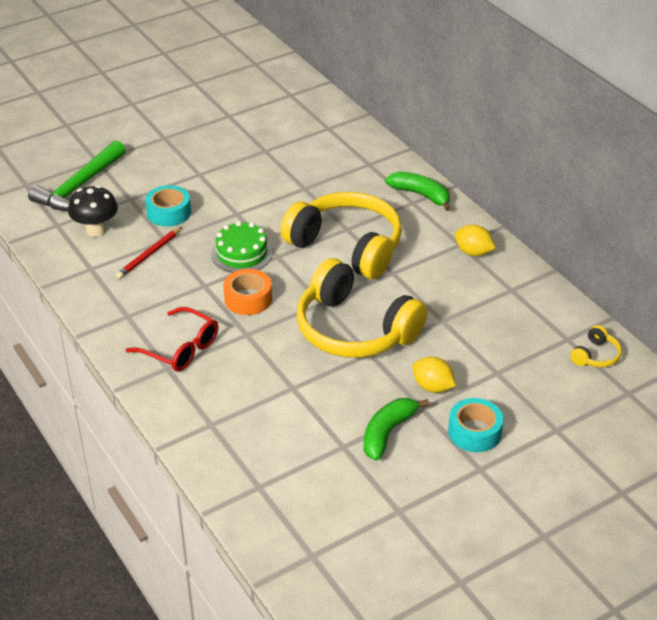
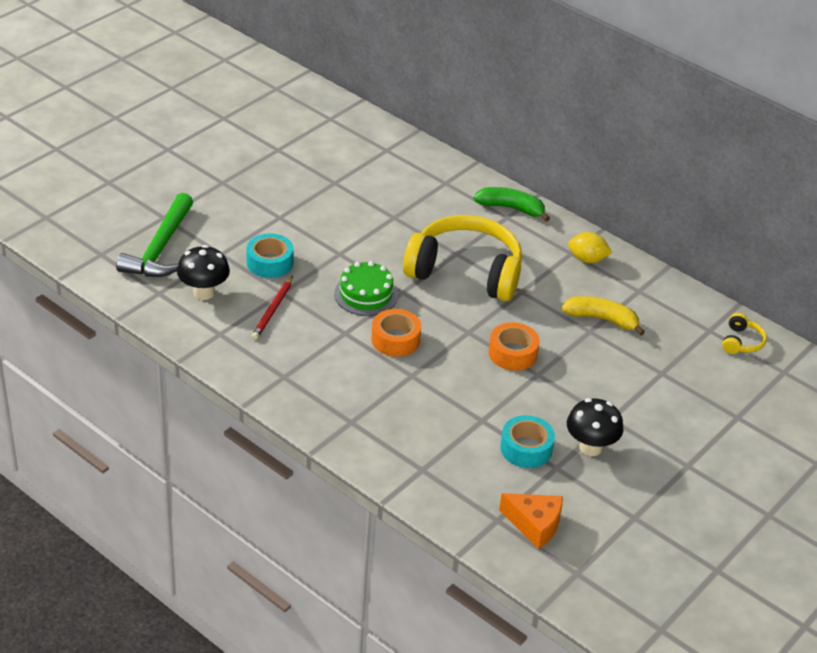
camera: 20 degrees left, 0 degrees up
(181, 348) = (355, 400): red glasses -> none
(293, 498) = (534, 525): none -> orange cheese
(354, 329) = (512, 353): yellow headphones -> orange tape
(387, 433) = (590, 447): green banana -> black mushroom
(432, 387) = (610, 396): yellow lemon -> none
(460, 311) = (601, 319): none -> yellow banana
(474, 432) = (667, 432): turquoise tape -> turquoise tape (526, 448)

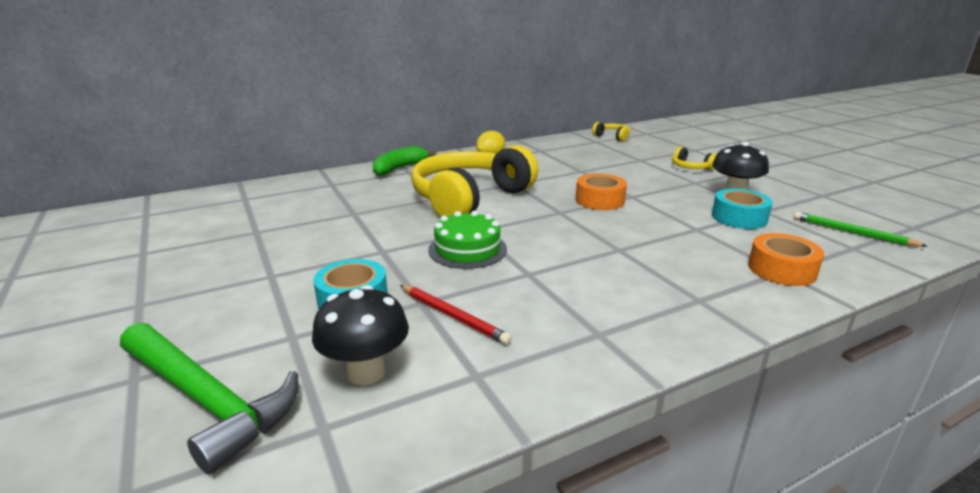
camera: 65 degrees left, 15 degrees down
(395, 339) = (555, 247): orange tape -> orange tape (782, 269)
(534, 525) = (852, 232): orange cheese -> green pencil
(601, 319) = (568, 165): yellow banana -> none
(662, 414) = (691, 167): none -> yellow headphones

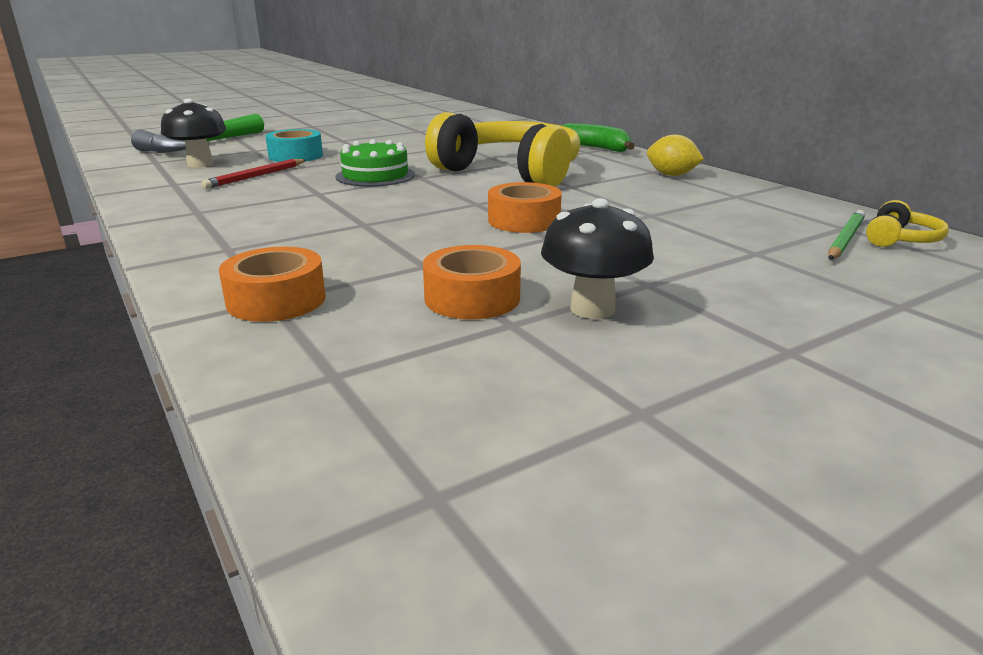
camera: 85 degrees right, 0 degrees up
(691, 167) = (746, 289): yellow headphones -> none
(739, 217) = (472, 298): turquoise tape -> orange tape
(852, 232) = (403, 393): green pencil -> green pencil (844, 239)

